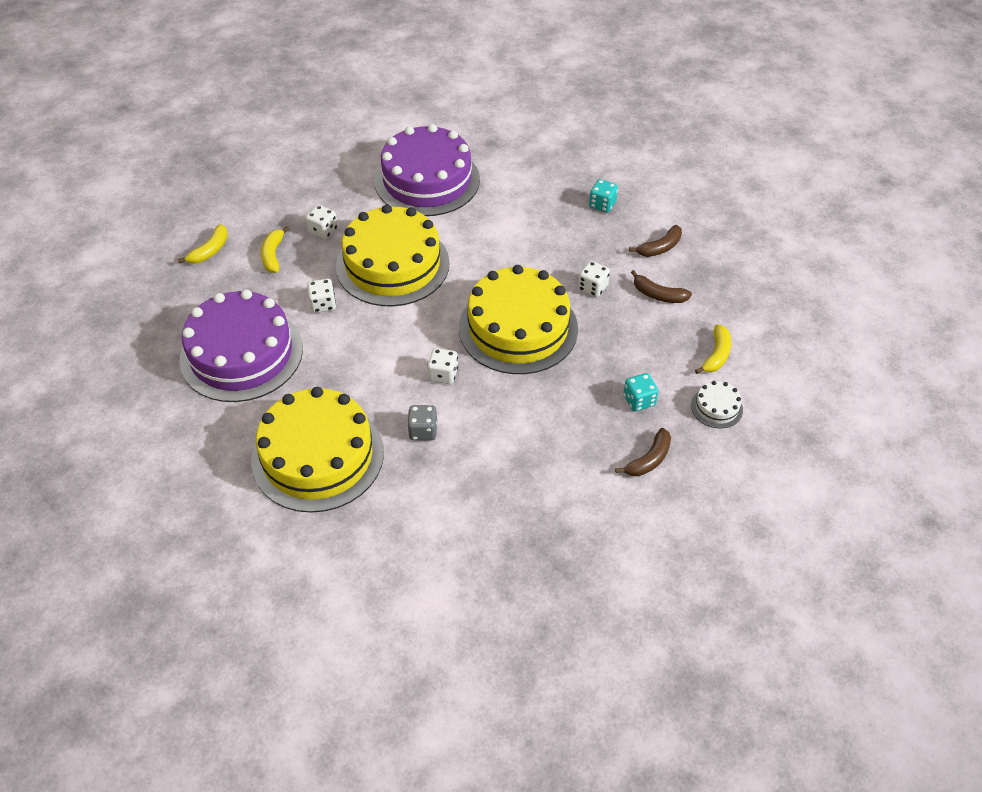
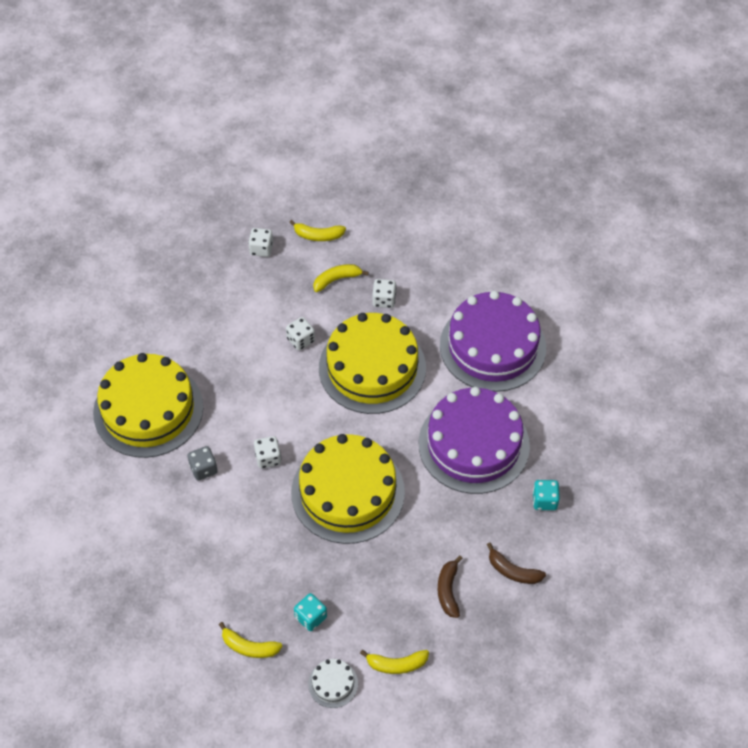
camera: 65 degrees right, 5 degrees up
(241, 354) = (222, 312): purple cake -> purple cake (473, 444)
(592, 287) = (428, 532): white dice -> white dice (261, 249)
(649, 460) = (249, 647): brown banana -> yellow banana

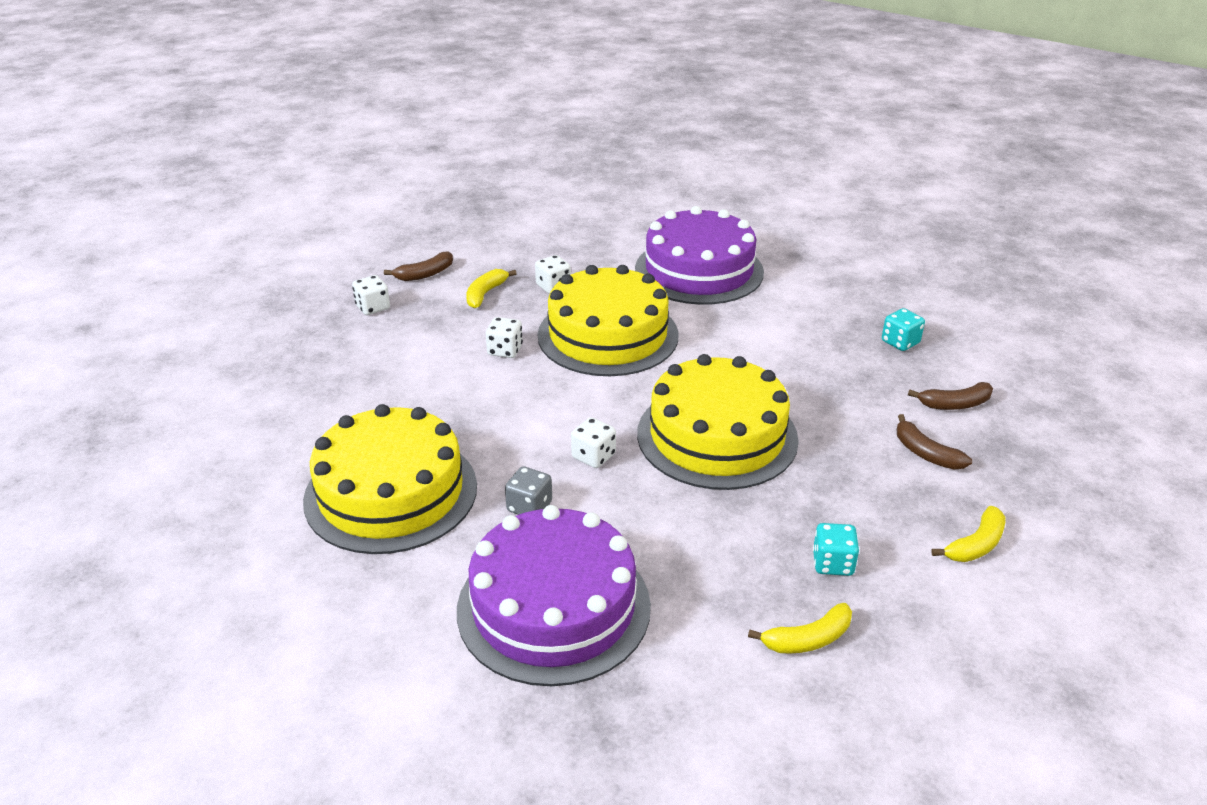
camera: 40 degrees left, 20 degrees down
(318, 236) = (425, 274): yellow banana -> brown banana
(333, 683) = (944, 608): white cake -> none
(473, 444) = (781, 338): purple cake -> purple cake (553, 607)

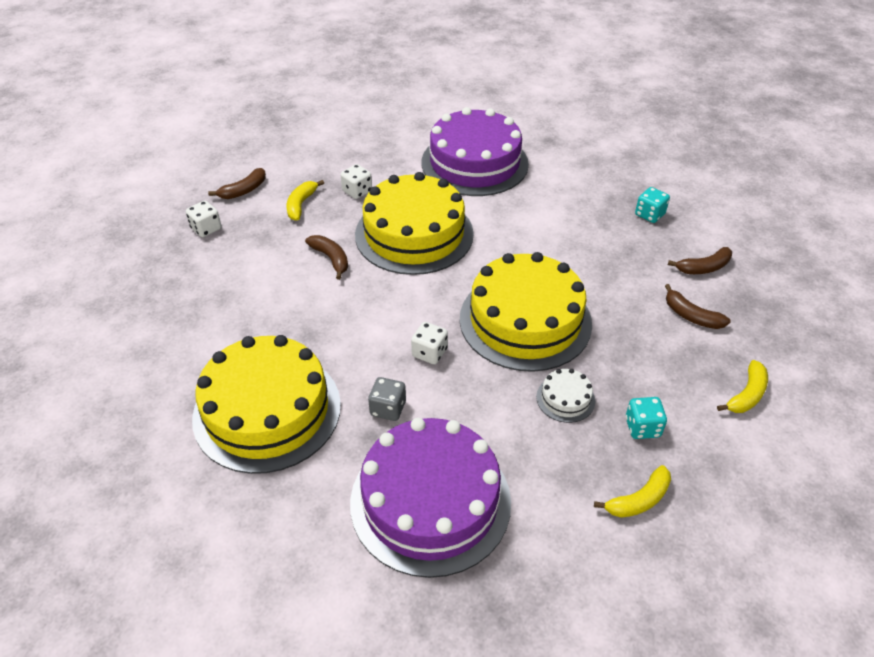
camera: 10 degrees left, 10 degrees up
(505, 350) = (331, 259): white dice -> brown banana
(744, 522) = (565, 398): none -> white cake

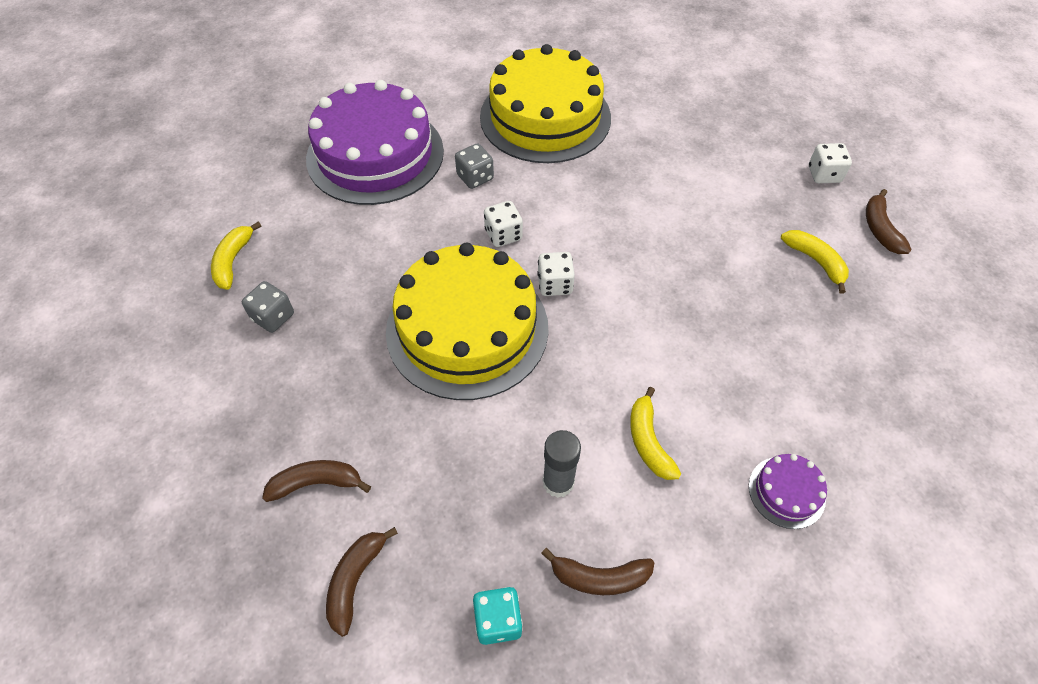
camera: 130 degrees right, 10 degrees up
(331, 259) = (696, 238): brown banana -> brown banana (599, 577)
(357, 191) = (807, 323): white dice -> white dice (555, 284)
(414, 234) = (681, 326): yellow cake -> none
(474, 163) = (786, 492): purple cake -> purple cake, size x0.41
(565, 398) = (357, 289): white cake -> none
(566, 231) = (558, 482): none -> grey glue stick
(642, 427) = (273, 317): turquoise dice -> grey dice
(747, 395) = (197, 429): yellow banana -> yellow banana (648, 441)

